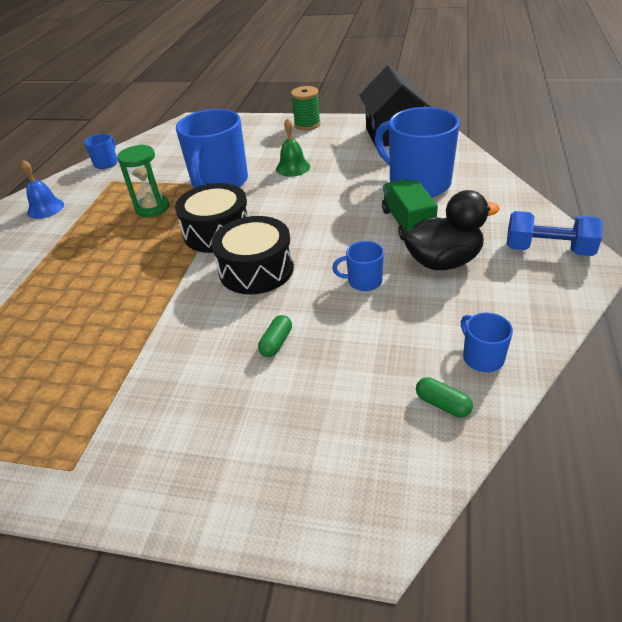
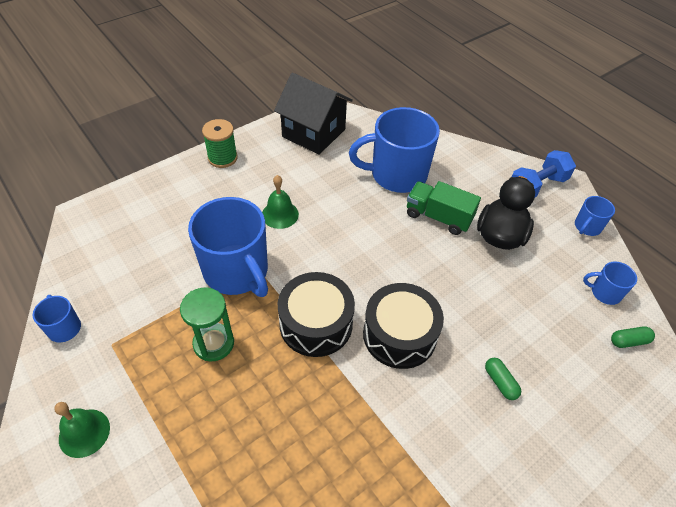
camera: 55 degrees left, 10 degrees up
(45, 208) = (84, 433): blue bell -> green bell
(363, 281) = (479, 287): blue mug -> blue mug (587, 227)

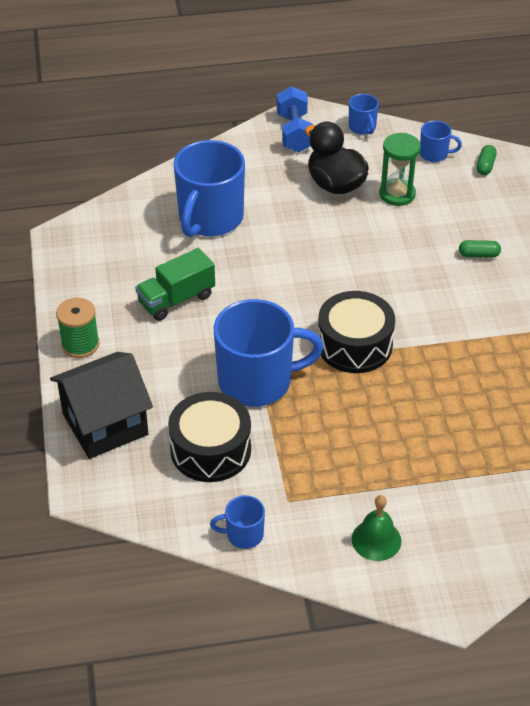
camera: 60 degrees left, 5 degrees down
(213, 343) = (333, 423): green hourglass -> green hourglass (397, 194)
(280, 214) = (202, 325): green bell -> none
(313, 133) = (97, 257): black house -> black house (105, 424)
(399, 335) = (399, 295): black drum -> black drum (210, 449)
(438, 217) = (286, 214): green truck -> green truck (176, 299)
(604, 292) = (434, 154): blue mug -> blue mug turned 120 degrees counterclockwise

